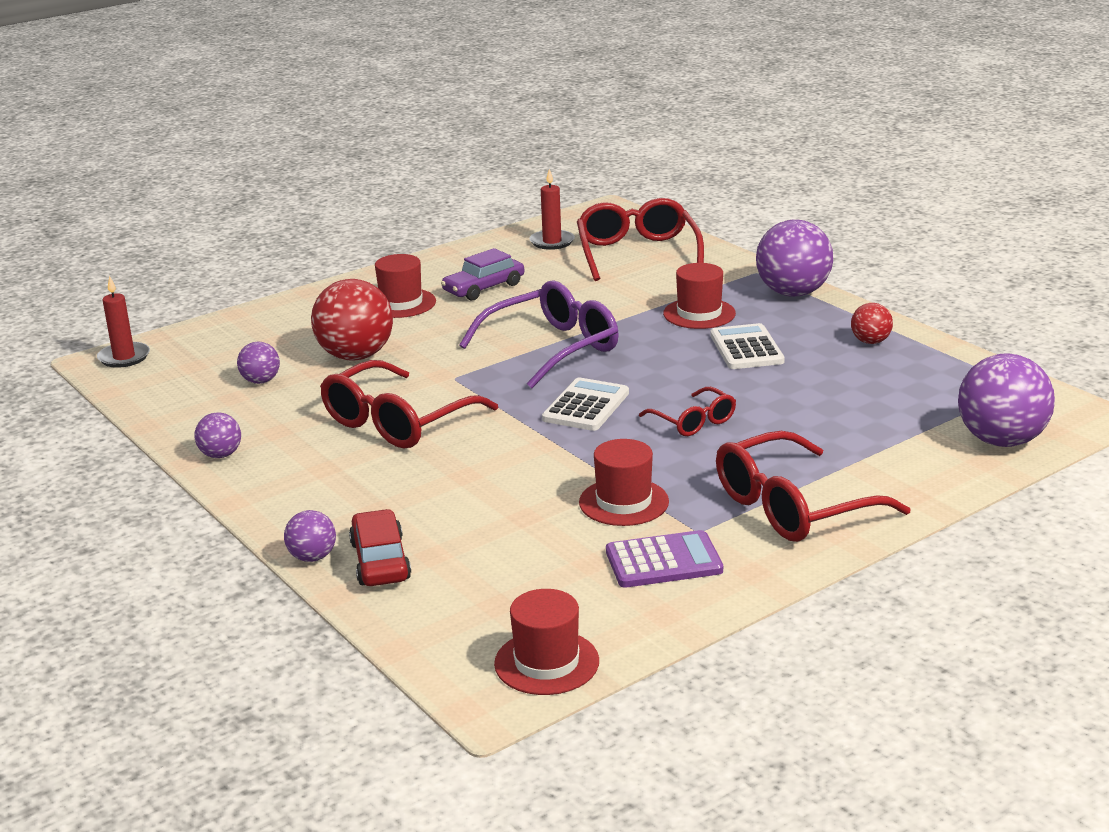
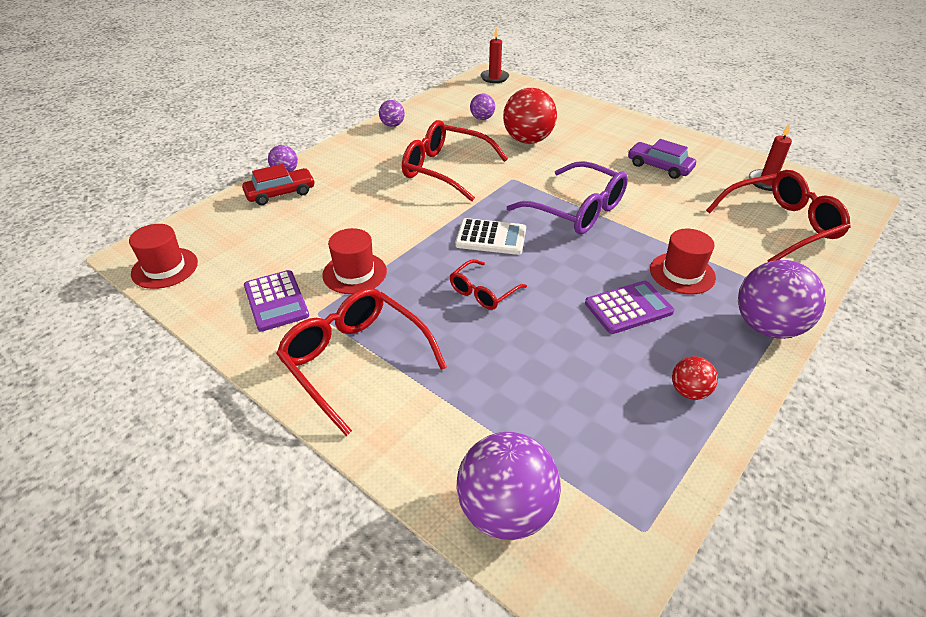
camera: 75 degrees right, 15 degrees up
(401, 303) = (613, 141): red hat -> none
(746, 348) = (628, 308): white calculator -> purple calculator

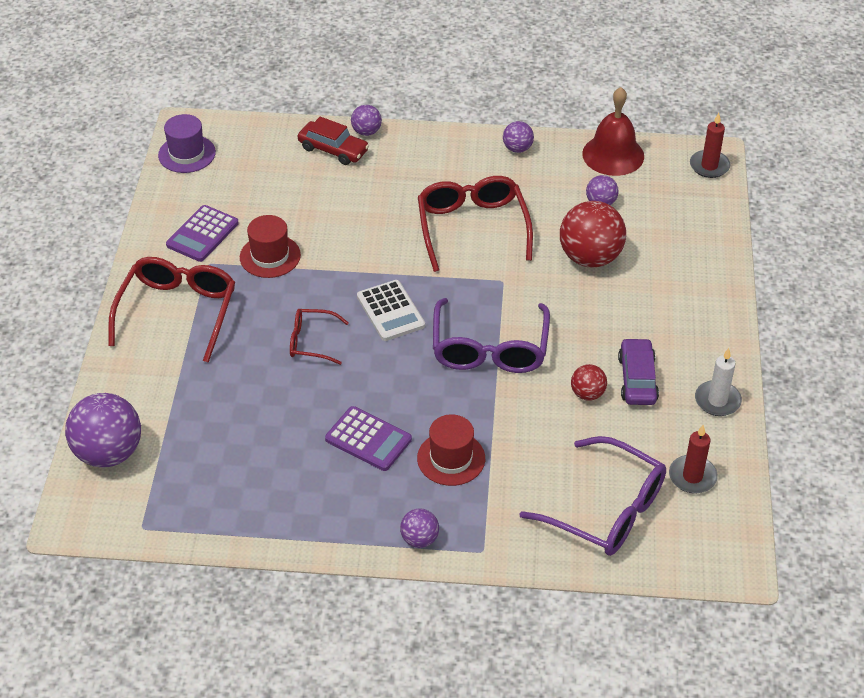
camera: 55 degrees right, 5 degrees up
(165, 268) = (187, 154): red hat -> purple hat
(444, 99) = (613, 155): none -> red bell
(689, 391) = (294, 510): red ball -> red ball (587, 394)
(702, 148) = (717, 400): none -> white candle
(767, 327) = (419, 539): purple ball -> purple ball, size x0.51
(780, 226) = (605, 509): red glasses -> purple glasses

